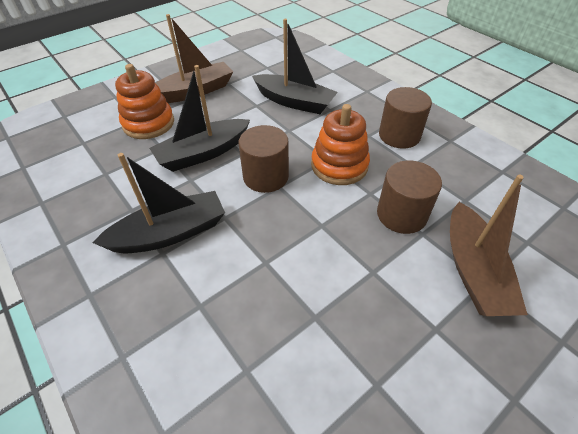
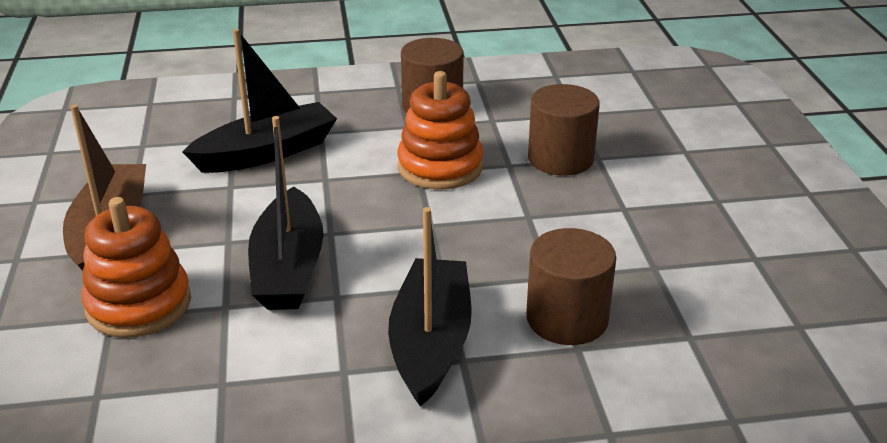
camera: 60 degrees left, 15 degrees down
(266, 176) = (401, 228): brown cylinder -> brown cylinder (567, 319)
(473, 271) = (668, 151): brown boat -> none

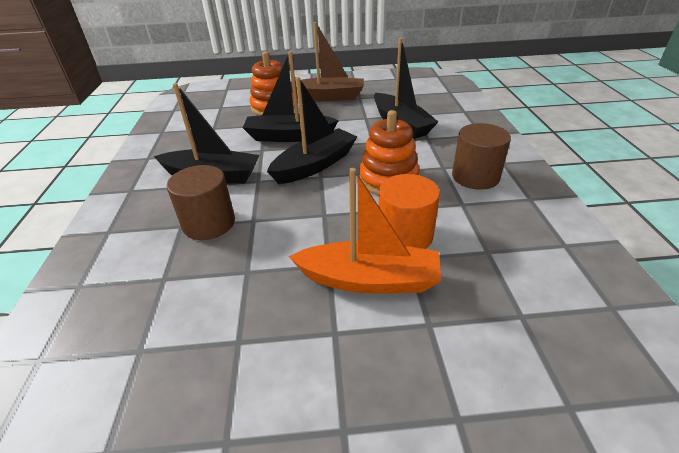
camera: 95 degrees right, 5 degrees up
(397, 231) = (315, 165): none -> black boat
(560, 158) = (405, 235): brown cylinder -> orange cylinder
(640, 181) = (369, 280): none -> orange boat

